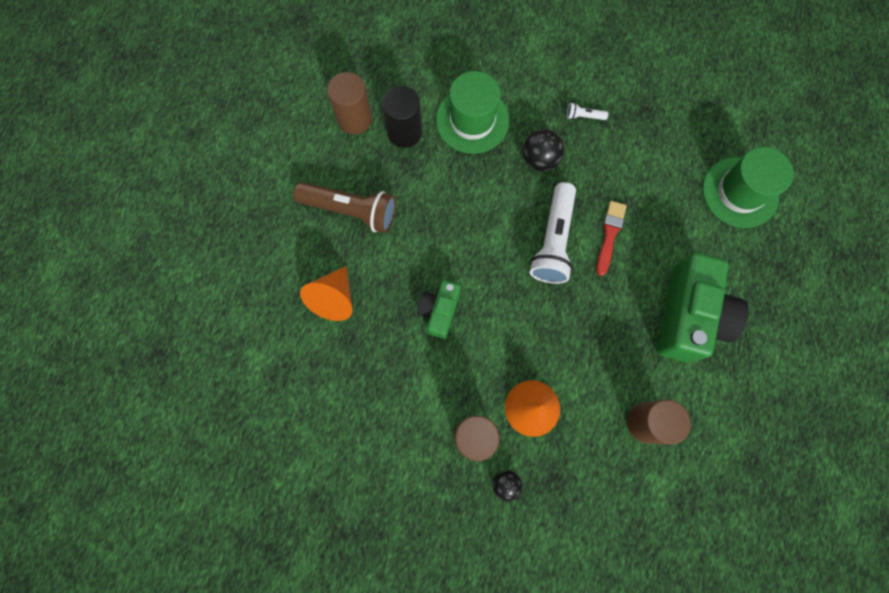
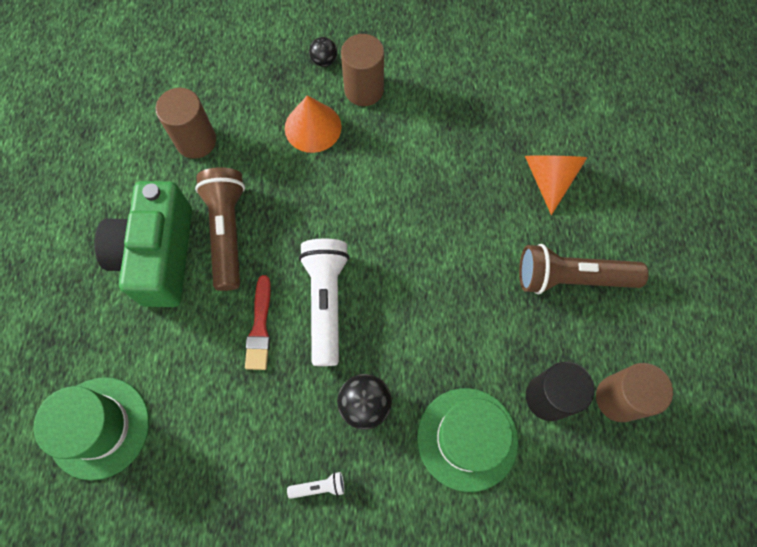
camera: 165 degrees right, 5 degrees down
(439, 311) = (433, 194): green camera -> none
(626, 322) = (227, 232): none -> brown flashlight

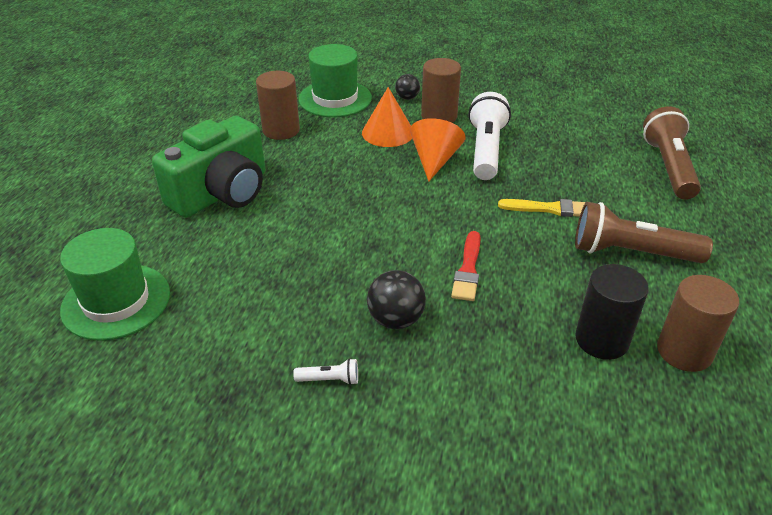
camera: 10 degrees right, 30 degrees down
(158, 255) = (222, 193): green camera -> green camera turned 150 degrees counterclockwise
(227, 232) = (290, 185): brown flashlight -> brown flashlight (668, 167)
(260, 327) = (302, 250): red brush -> red brush (468, 269)
(326, 302) = (372, 241): white flashlight -> white flashlight (486, 150)
(467, 438) = (505, 362): green hat -> green hat (335, 99)
(492, 226) = (549, 209): none -> yellow brush
(549, 179) = (610, 184): orange cone -> orange cone (434, 160)

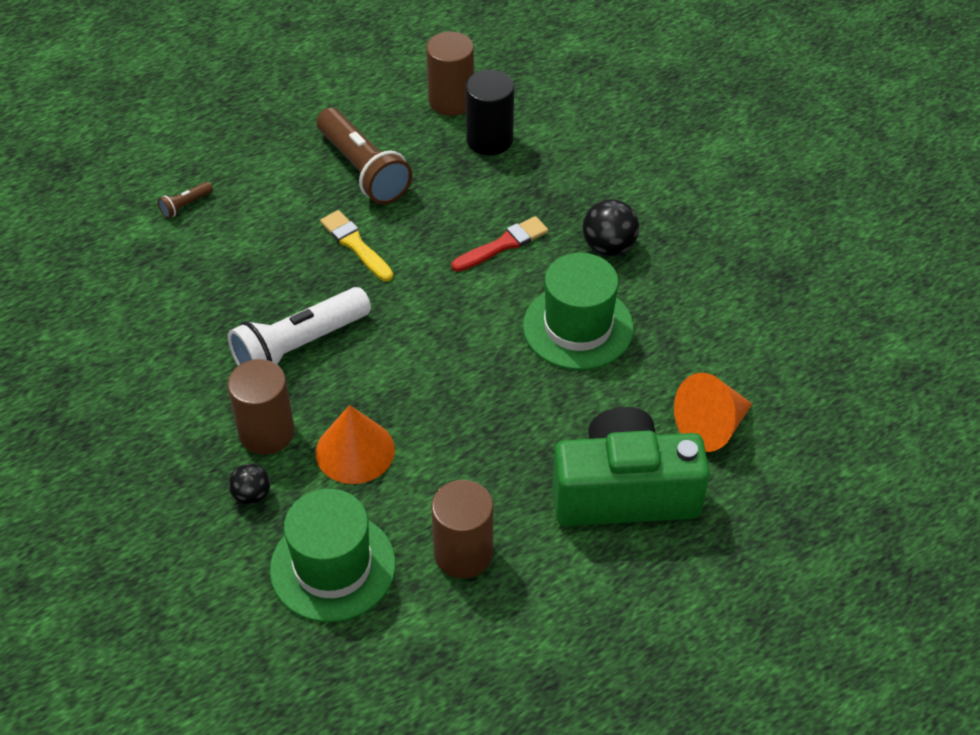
camera: 135 degrees left, 10 degrees up
(116, 301) = (820, 421): green hat -> green hat (578, 327)
(329, 379) = (703, 240): white flashlight -> none
(434, 160) = (366, 372): orange cone -> orange cone (711, 427)
(668, 167) = (185, 205): brown flashlight -> brown flashlight, size x0.42

